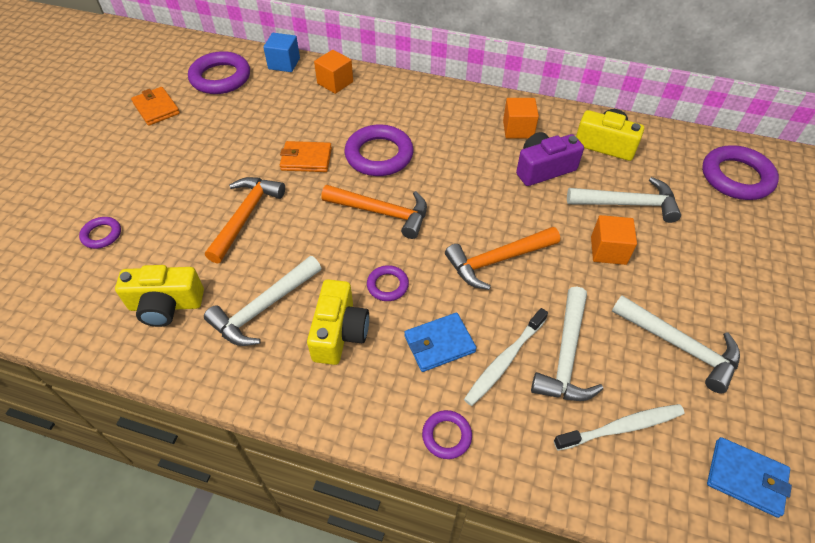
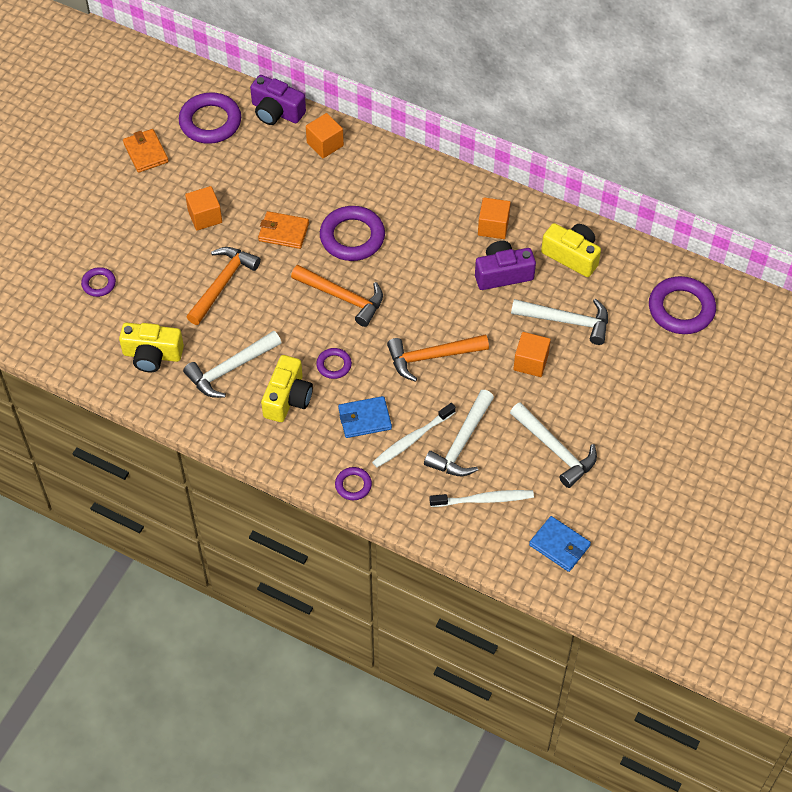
camera: 10 degrees right, 5 degrees up
(221, 155) = (205, 216): none -> orange cube
(284, 63) = (276, 112): blue cube -> purple camera

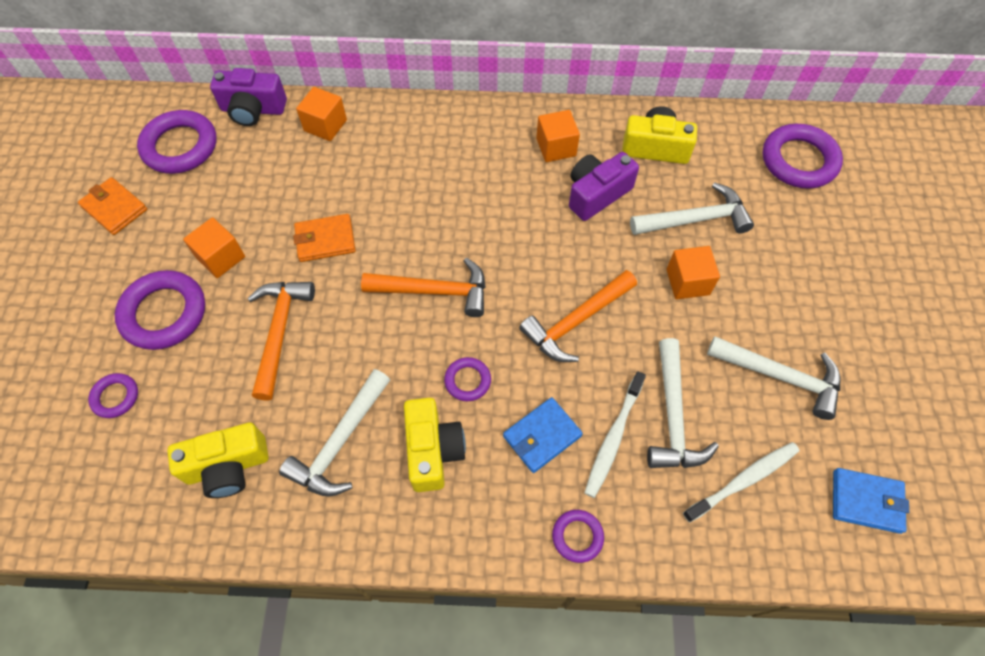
camera: 25 degrees left, 5 degrees up
(352, 237) = (408, 216): purple ring -> purple ring (164, 313)

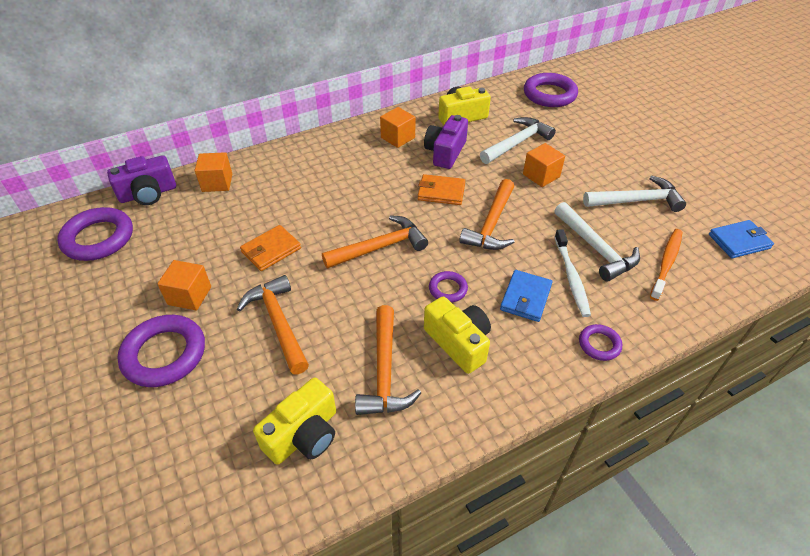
camera: 30 degrees left, 15 degrees down
(114, 208) = (63, 301): orange wallet -> orange wallet (441, 192)
(115, 397) = (160, 435): purple ring -> none
(340, 442) = (384, 371): white hammer -> orange hammer
(743, 480) = (666, 263): white toothbrush -> orange toothbrush

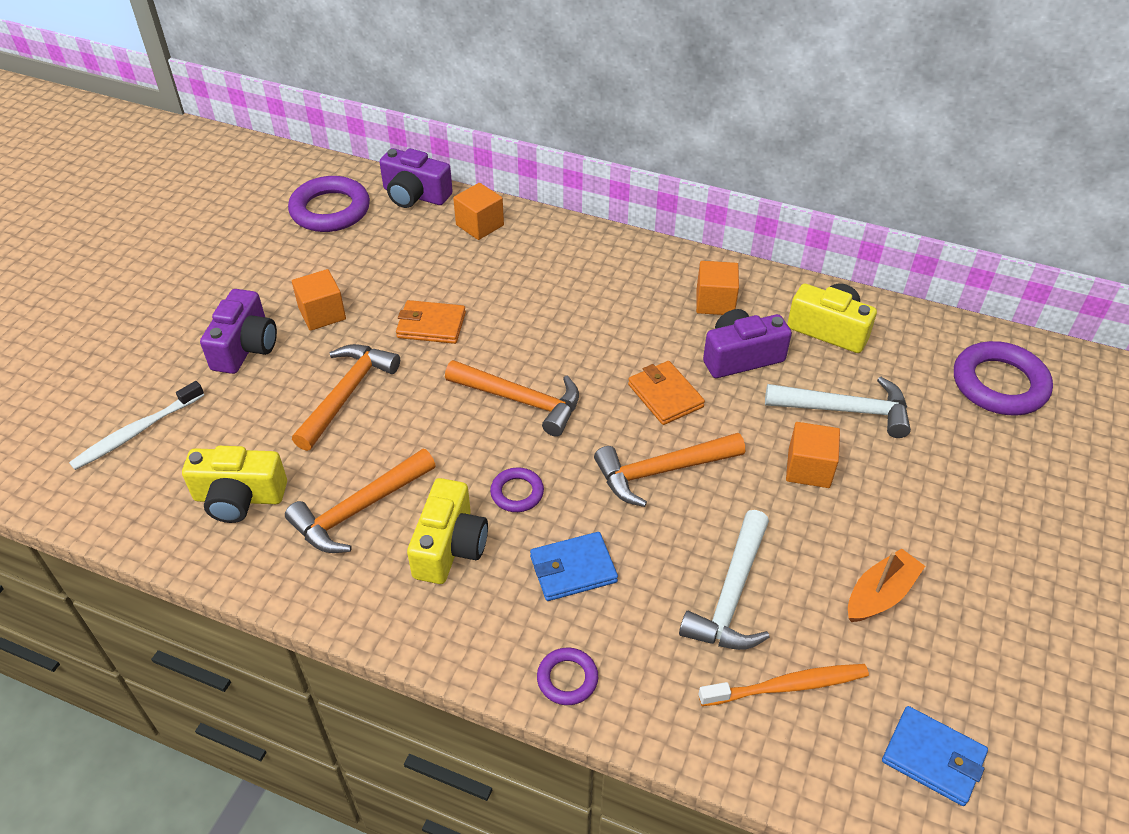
camera: 50 degrees right, 0 degrees up
(164, 354) = (245, 347): purple ring -> purple camera
(571, 277) = (652, 596): white toothbrush -> white toothbrush (136, 432)
(636, 201) = (880, 594): white hammer -> orange boat

